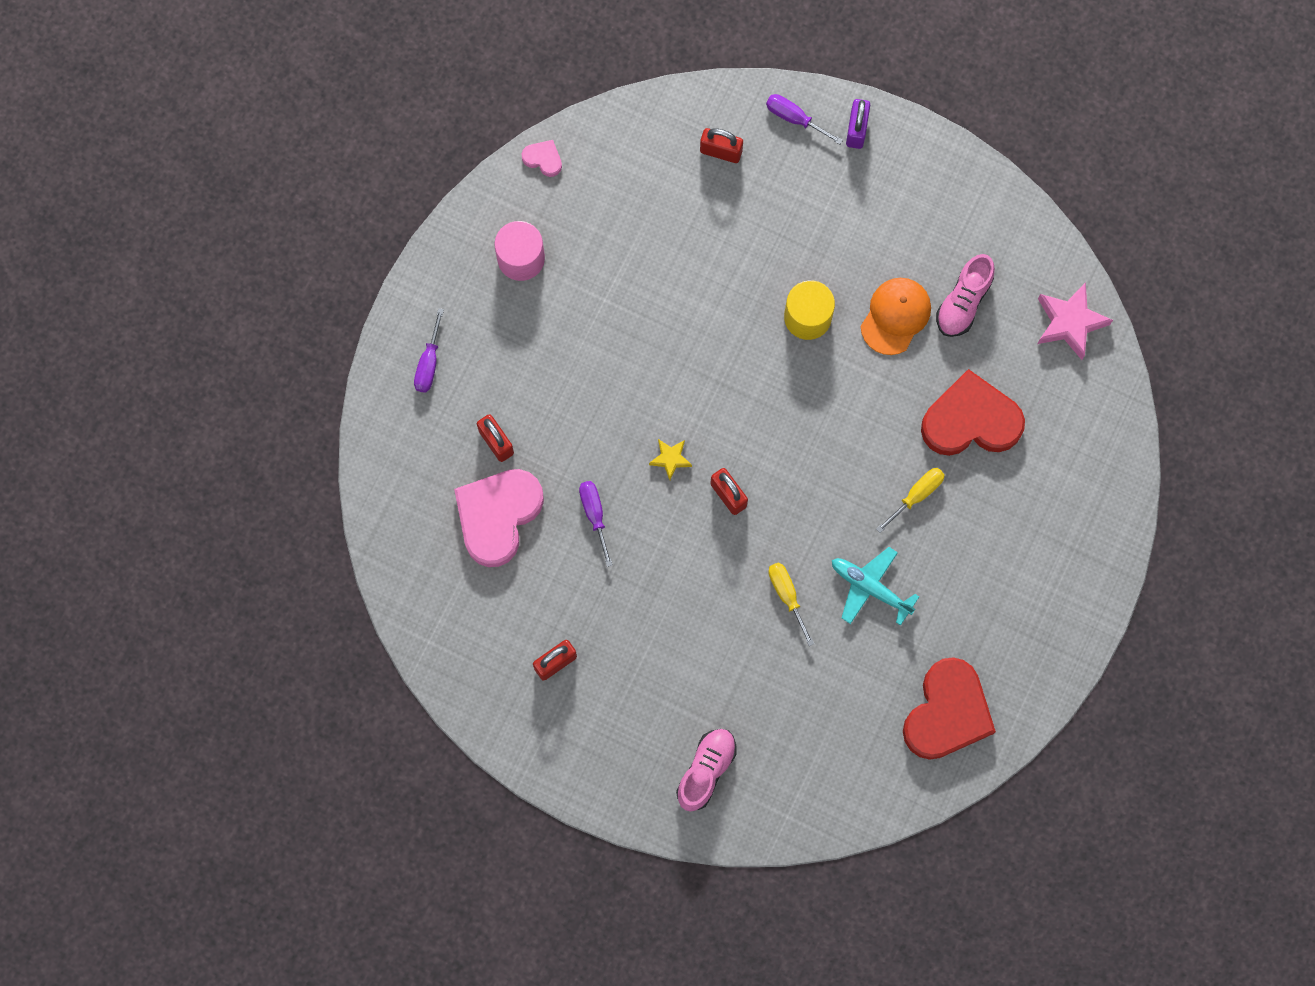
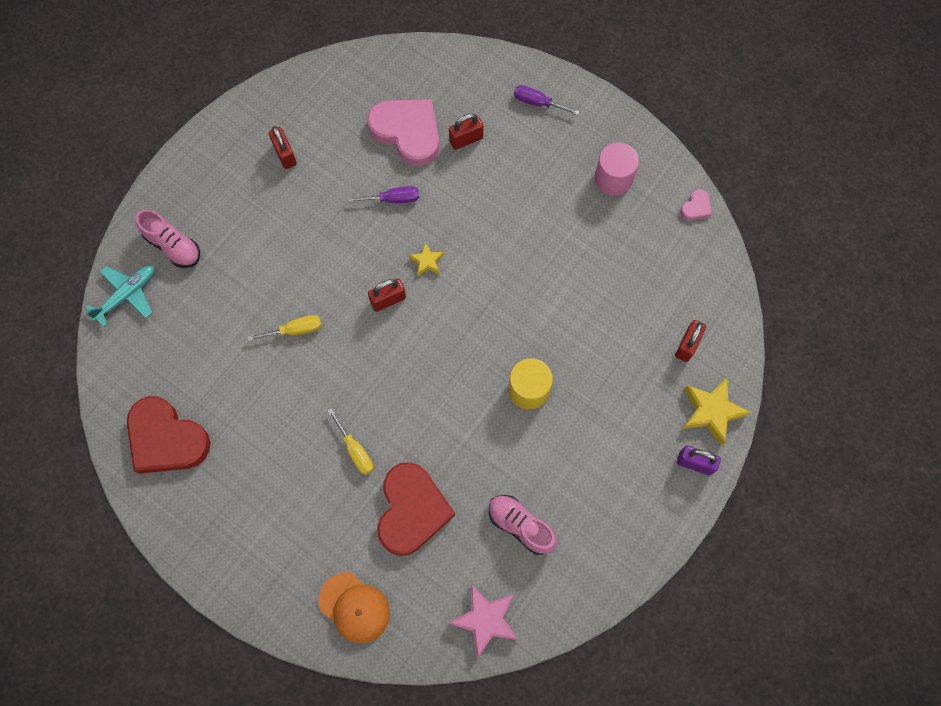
camera: 100 degrees right, 5 degrees down
(794, 118) = (711, 412): purple screwdriver -> yellow star
(870, 588) = (285, 397): turquoise plane -> turquoise plane (127, 295)
(895, 316) = (517, 464): orange cap -> orange cap (354, 607)

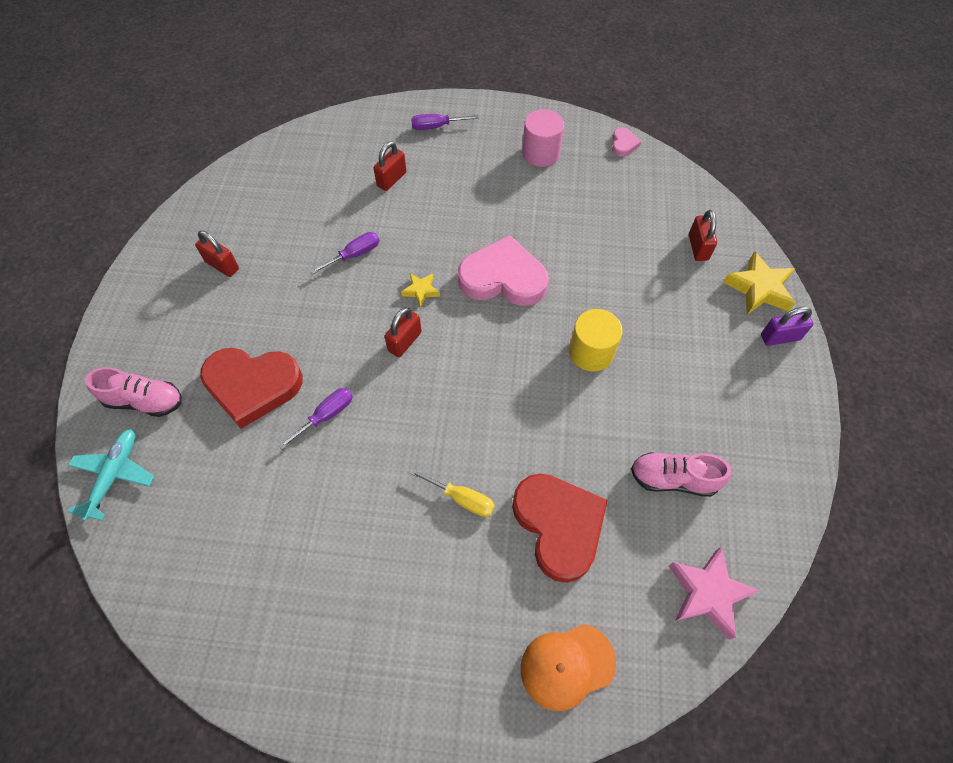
camera: 30 degrees left, 10 degrees down
(166, 439) = (242, 604): red heart -> red heart (252, 386)
(295, 330) = (326, 416): yellow screwdriver -> purple screwdriver
(354, 607) = (567, 666): orange cap -> orange cap turned 150 degrees clockwise
(407, 132) = (333, 196): pink heart -> pink heart (503, 278)

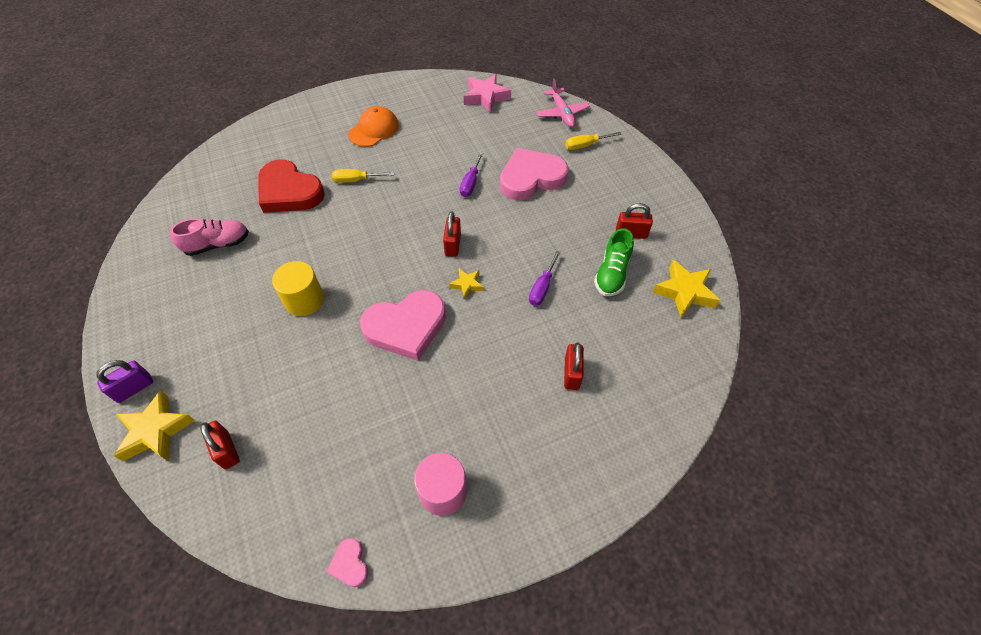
camera: 150 degrees right, 5 degrees down
(114, 475) = (562, 113): turquoise plane -> pink plane
(145, 401) = (585, 145): pink shoe -> yellow screwdriver
(238, 193) = (685, 292): none -> yellow star
(252, 386) = (531, 178): red heart -> pink heart
(281, 237) = (612, 274): none -> green shoe
(436, 126) = (580, 466): purple screwdriver -> none
(567, 666) = (262, 142): orange cap -> orange cap (374, 130)
(708, 593) = (185, 198): pink star -> pink star (486, 97)

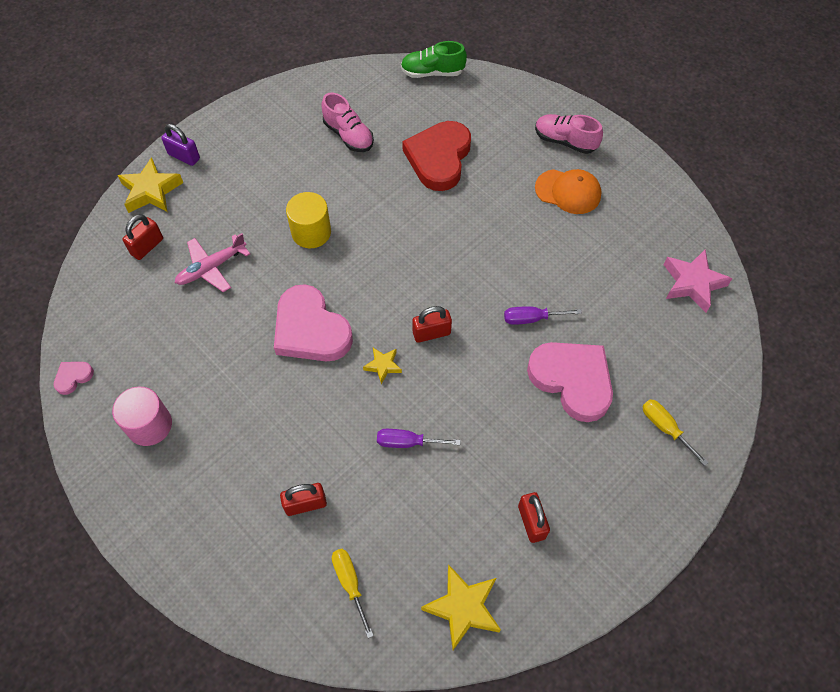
camera: 70 degrees right, 5 degrees up
(328, 117) = (565, 141): none -> pink shoe
(356, 180) = (482, 208): yellow screwdriver -> yellow screwdriver (350, 583)
(562, 113) = (713, 381): pink plane -> pink plane (212, 268)
(612, 274) = (457, 514): green shoe -> green shoe (432, 72)

